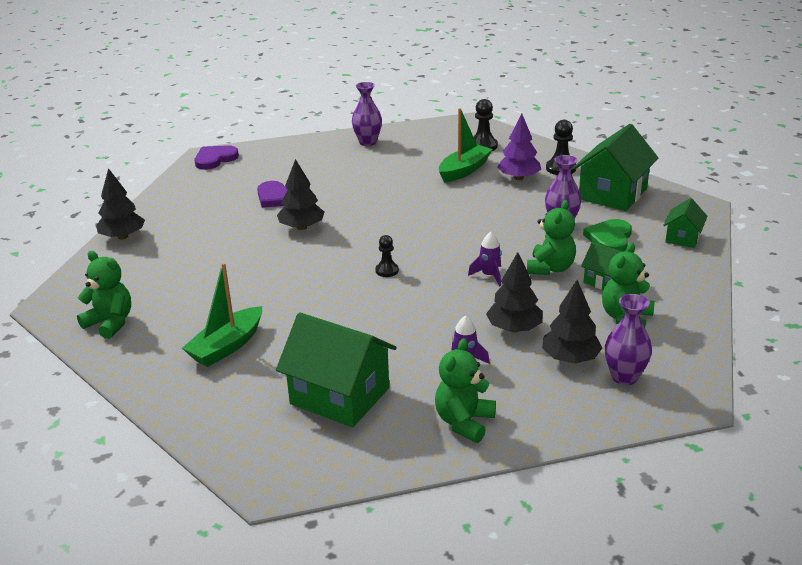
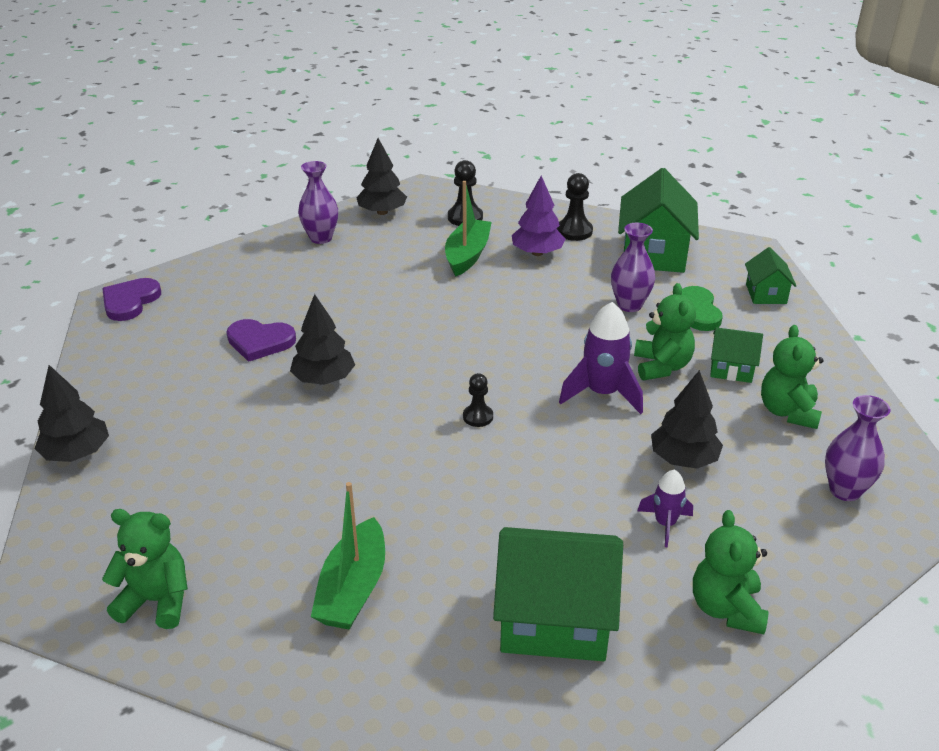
camera: 25 degrees left, 5 degrees up
(489, 275) = (602, 393): purple rocket -> purple rocket, size x1.73
(570, 358) = (772, 482): black tree -> black tree (382, 212)

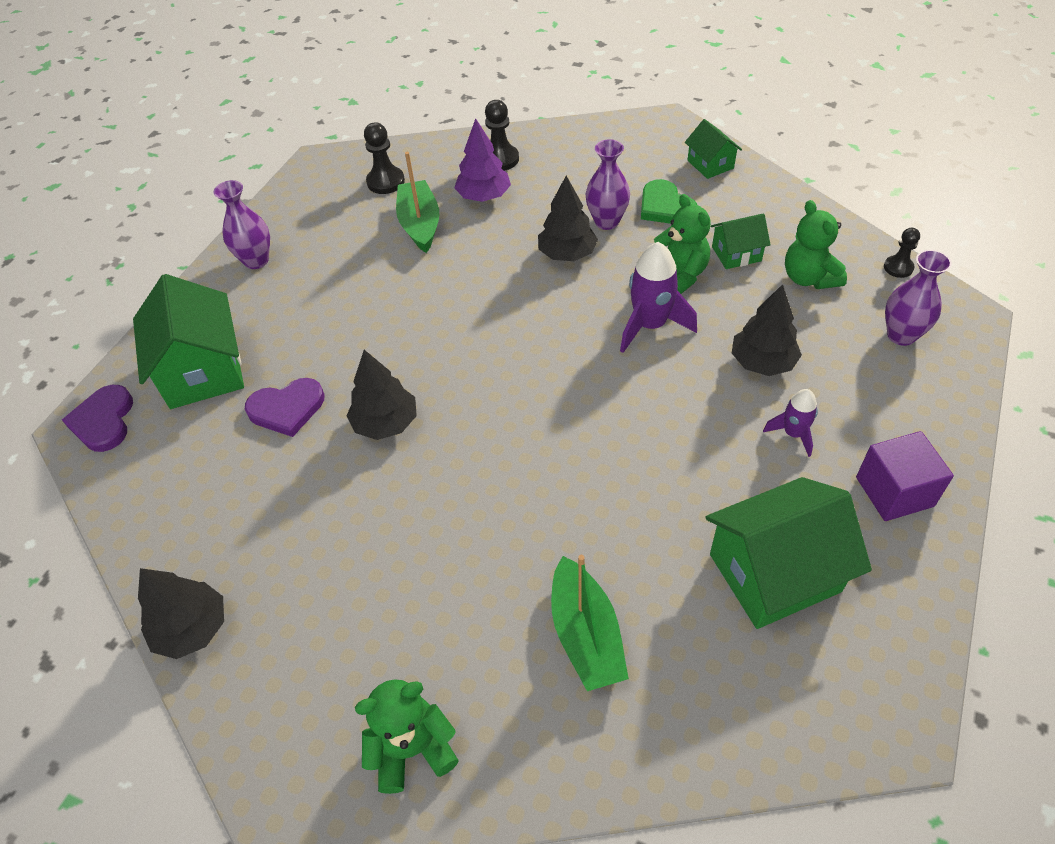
camera: 25 degrees left, 15 degrees up
(382, 212) = (297, 206): black tree -> black tree (567, 254)
(478, 417) = (561, 399): black pawn -> black pawn (898, 267)
(654, 253) = (588, 157): green house -> green house (203, 370)
(726, 608) = (894, 491): green teddy bear -> purple cube

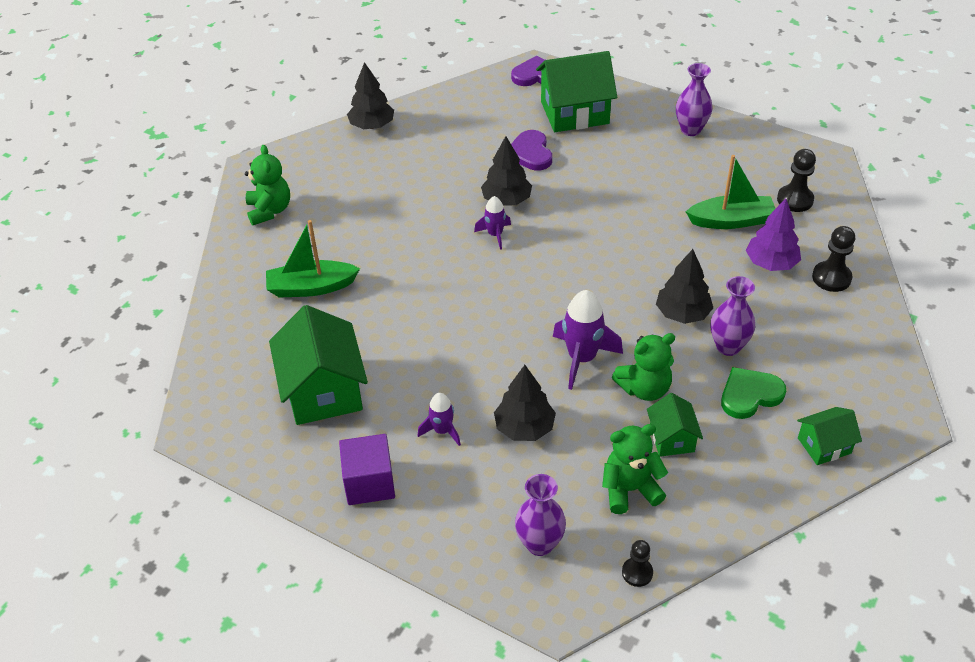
camera: 95 degrees right, 5 degrees down
(455, 427) = (495, 235): none -> purple rocket

